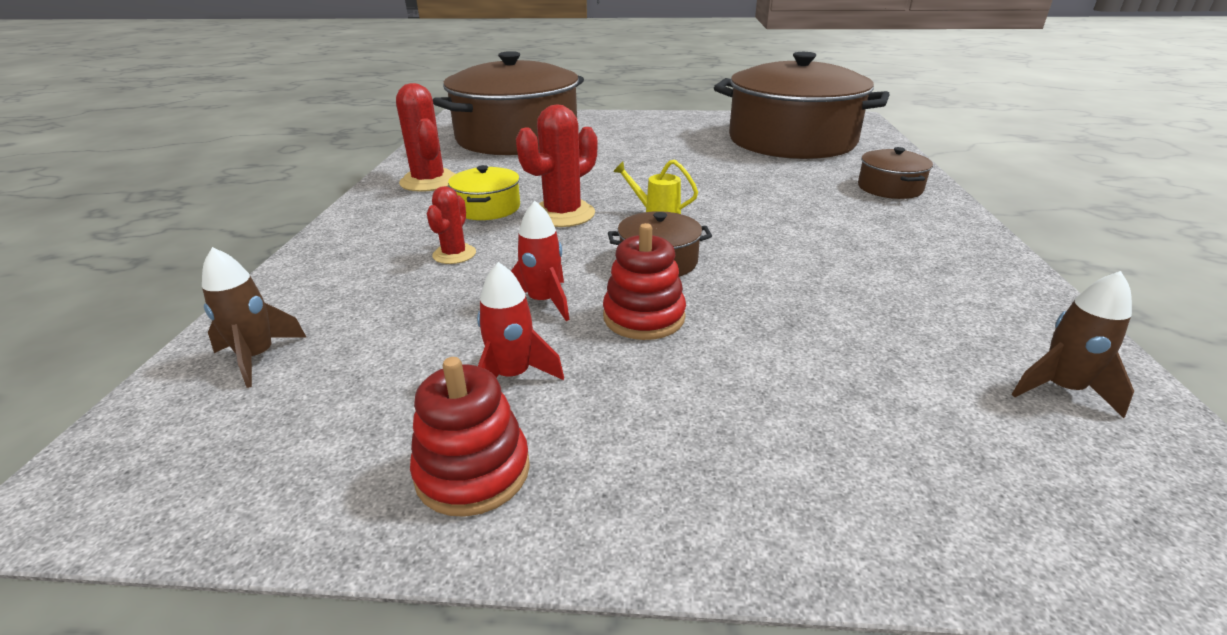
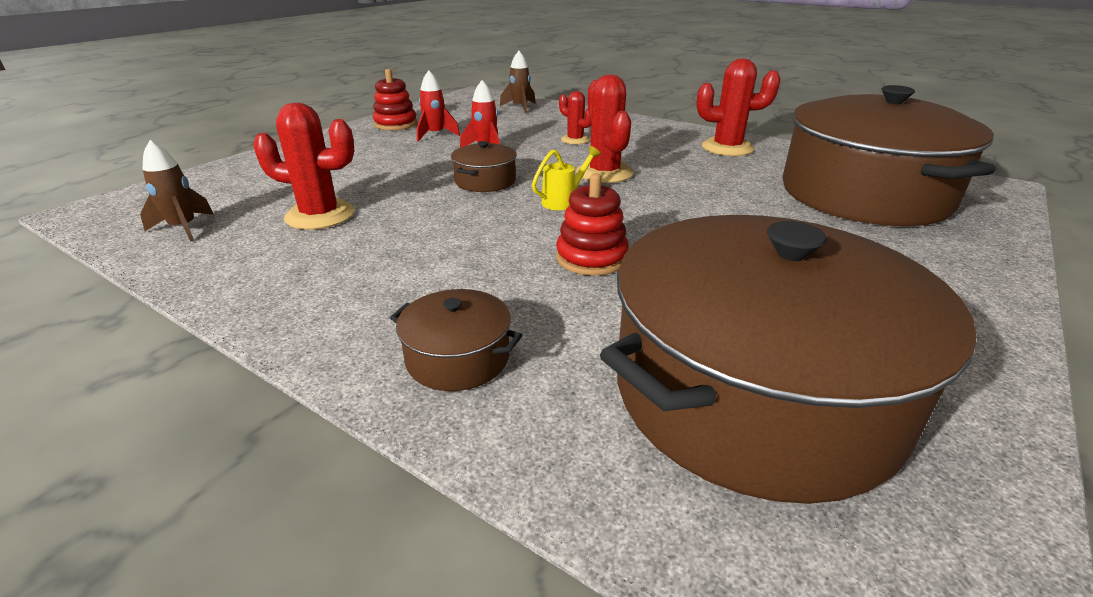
camera: 120 degrees right, 0 degrees up
(487, 208) = (645, 156): yellow pot -> none
(644, 317) = (433, 163): red stacking toy -> red stacking toy (591, 258)
(874, 314) = (320, 215): none -> red cactus

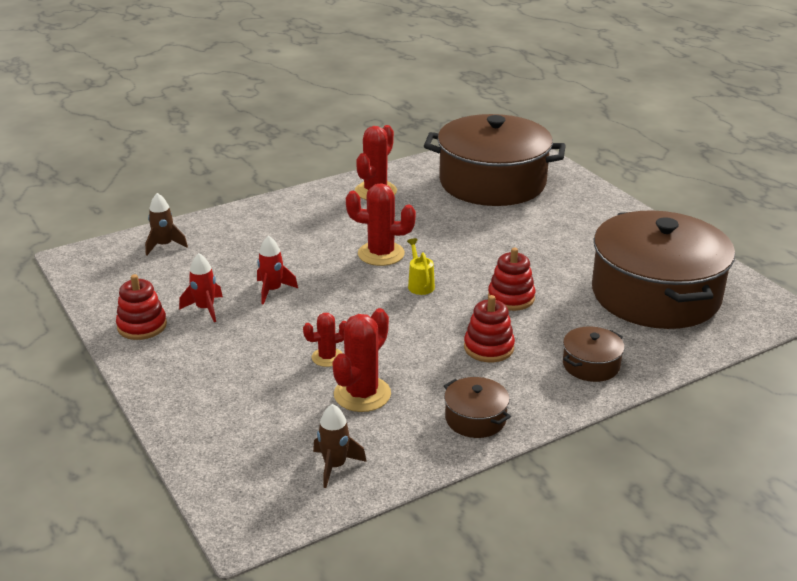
camera: 65 degrees left, 0 degrees up
(454, 265) = (488, 348): none -> red stacking toy
(485, 181) = (353, 307): brown pot -> brown pot (475, 419)
(575, 140) = (294, 244): red cactus -> red cactus (327, 357)

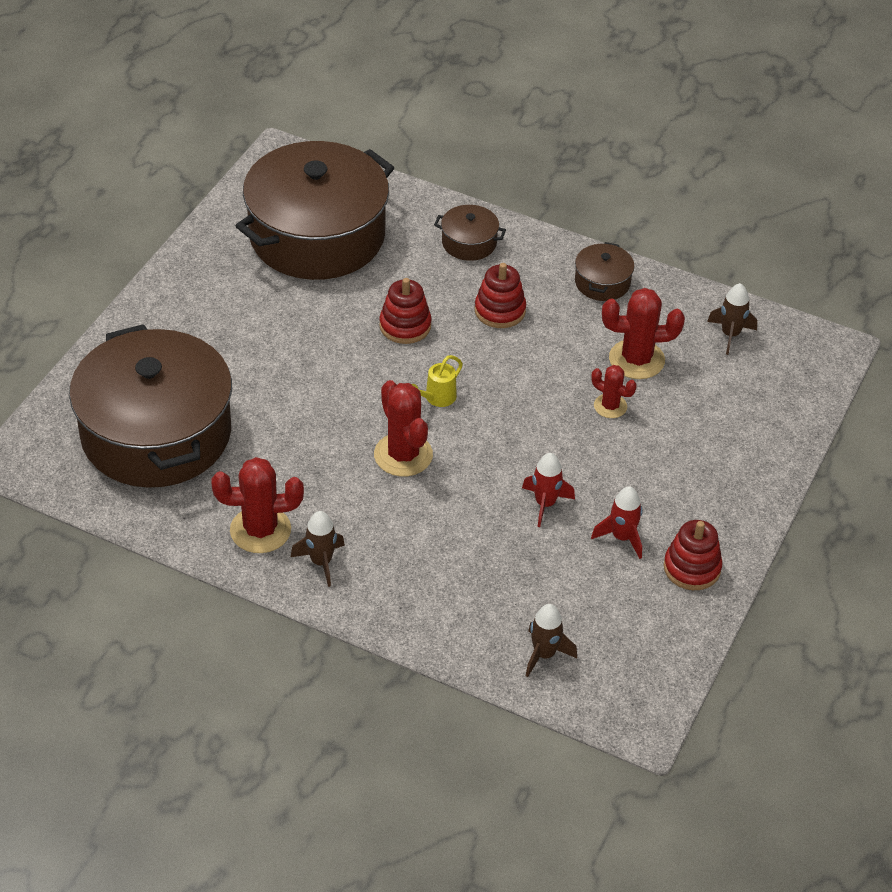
camera: 125 degrees left, 15 degrees up
(328, 201) = (321, 562): none -> brown rocket

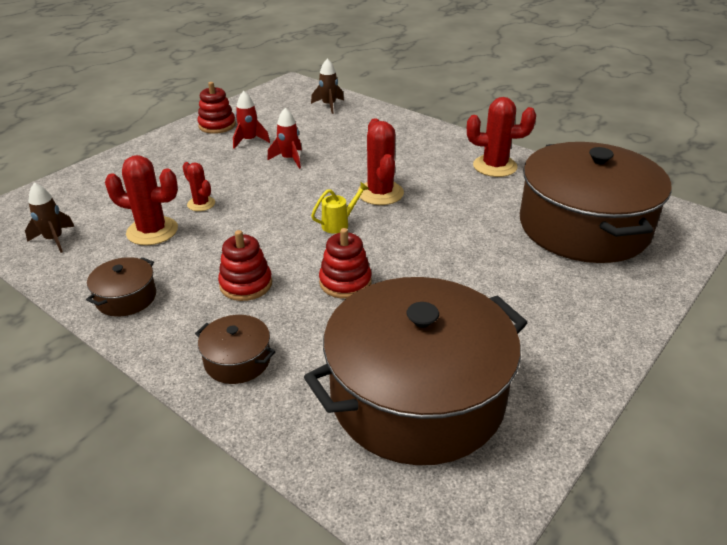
camera: 165 degrees left, 10 degrees down
(321, 562) = (453, 149): brown rocket -> none

